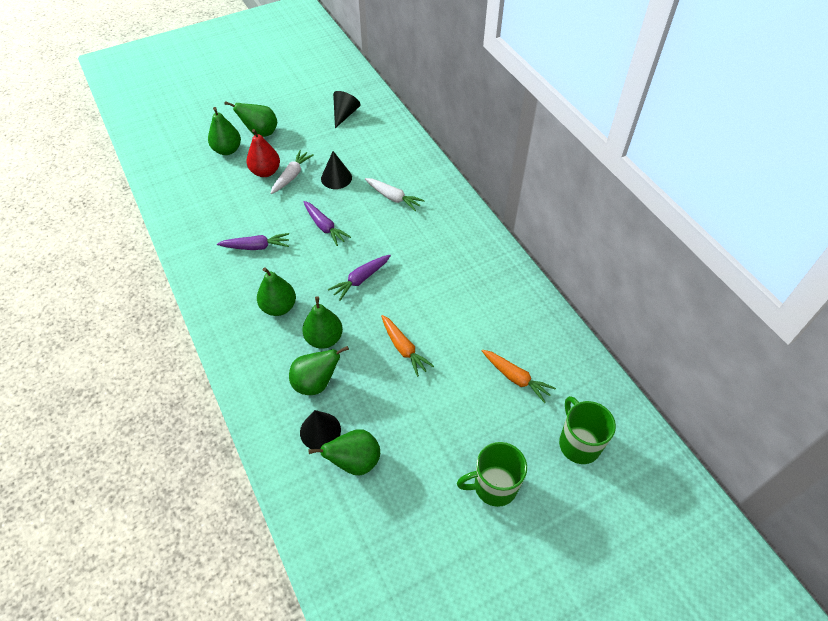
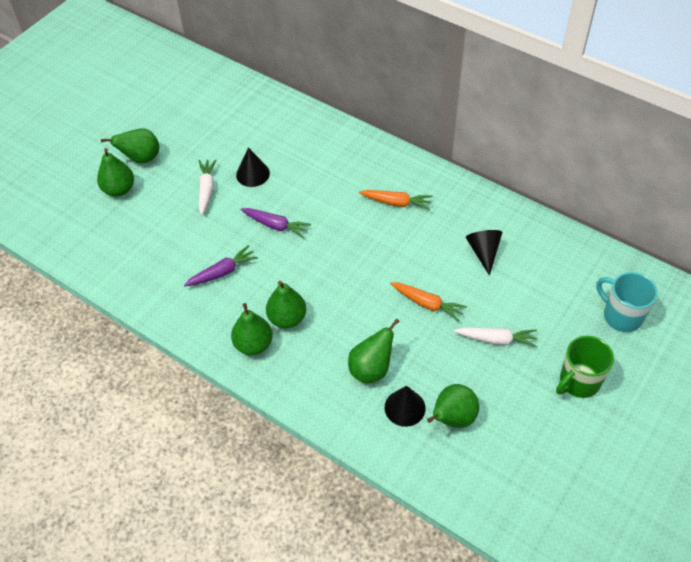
camera: 25 degrees left, 0 degrees up
(265, 172) = (176, 196): red pear -> none
(324, 339) = (350, 327): green pear -> green pear (253, 344)
(344, 114) = (215, 107): black cone -> black cone (483, 252)
(360, 280) = (345, 260): purple carrot -> none
(393, 198) = (322, 171): white carrot -> white carrot (496, 339)
(516, 378) = (538, 286): orange carrot -> orange carrot (396, 203)
(578, 443) = (621, 316): green mug -> turquoise mug

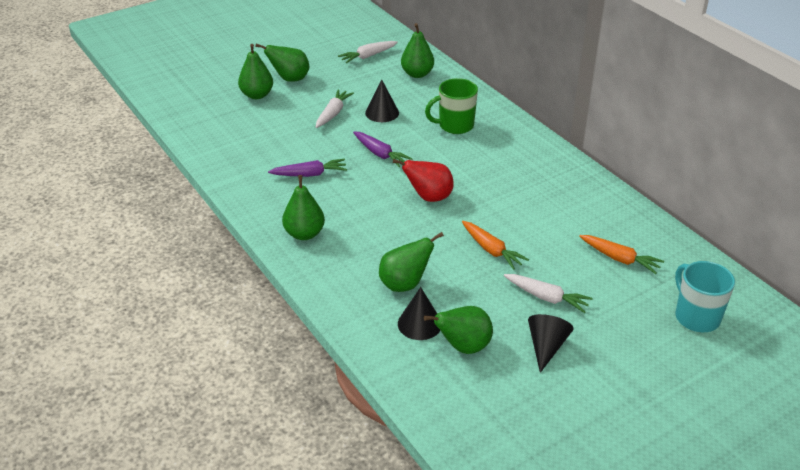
camera: 20 degrees right, 15 degrees down
(203, 106) = (368, 56): none -> white carrot
(287, 318) = (348, 223): green pear -> green pear (417, 74)
(345, 262) = (429, 197): none -> red pear
(396, 203) = (507, 166): orange carrot -> orange carrot (620, 259)
(483, 252) = (573, 226): black cone -> black cone (546, 347)
(578, 381) = (616, 357): green mug -> green mug (455, 125)

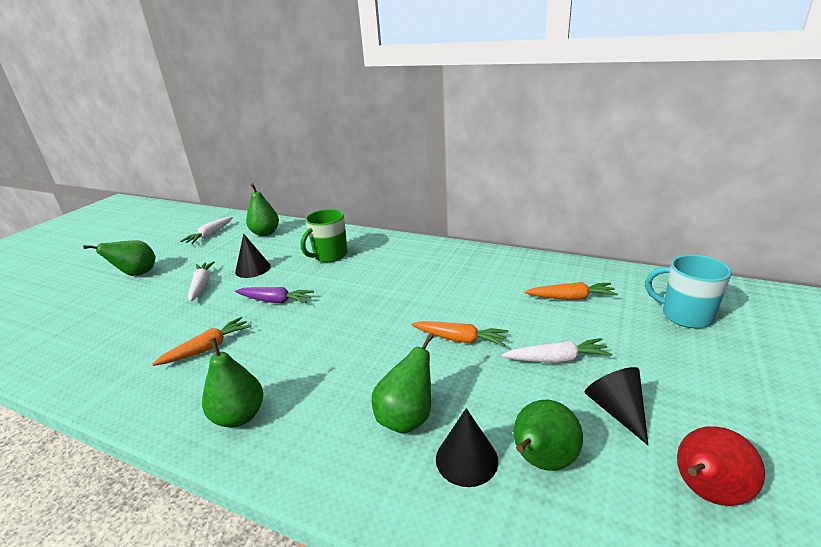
camera: 30 degrees left, 10 degrees down
(257, 95) = (103, 298): green pear -> none
(310, 174) = (208, 348): purple carrot -> orange carrot
(429, 197) = (355, 318): red pear -> red pear (706, 492)

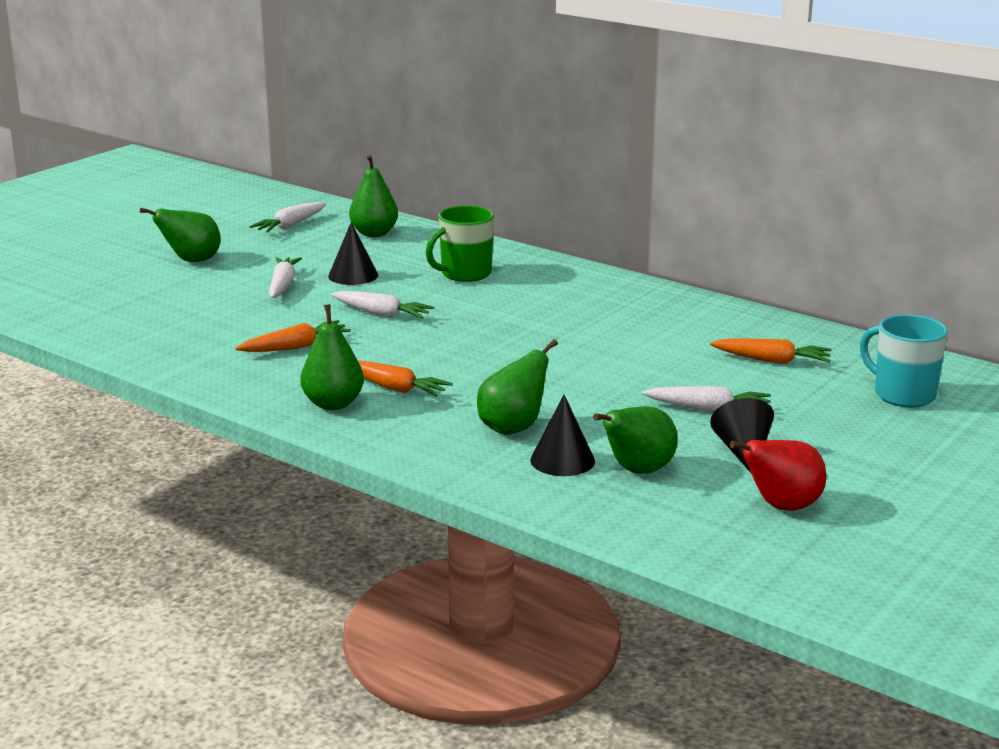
camera: 10 degrees right, 5 degrees down
(275, 301) = (382, 314): purple carrot -> white carrot
(460, 339) = (604, 379): orange carrot -> orange carrot (395, 388)

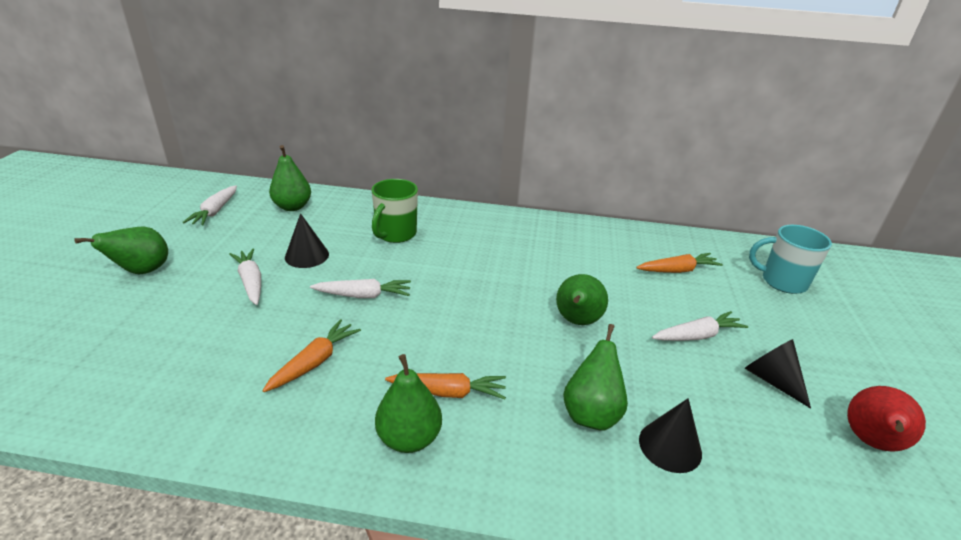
camera: 30 degrees left, 10 degrees up
(637, 471) = (735, 437): green pear -> green pear (577, 321)

